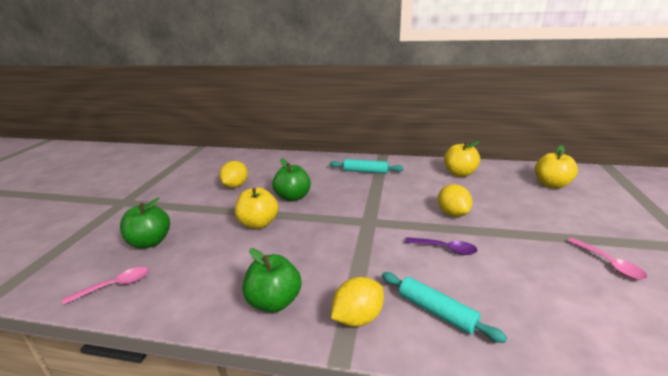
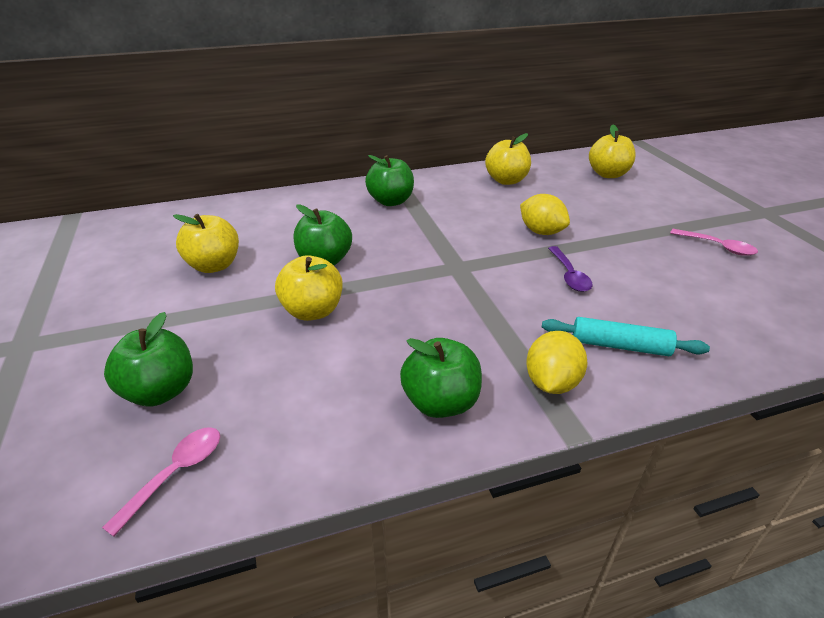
camera: 30 degrees left, 10 degrees up
(235, 186) = (214, 266): yellow lemon -> yellow apple
(365, 171) = (391, 201): turquoise rolling pin -> green apple
(445, 249) = (569, 275): purple spoon -> purple spoon turned 90 degrees clockwise

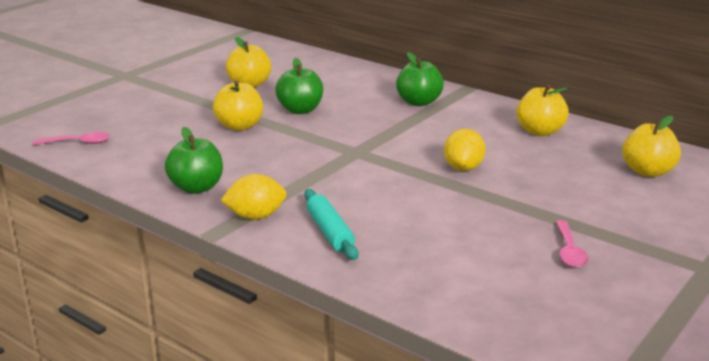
camera: 55 degrees right, 10 degrees down
(160, 391) = (126, 117): green apple -> none
(569, 275) = (406, 194): purple spoon -> none

